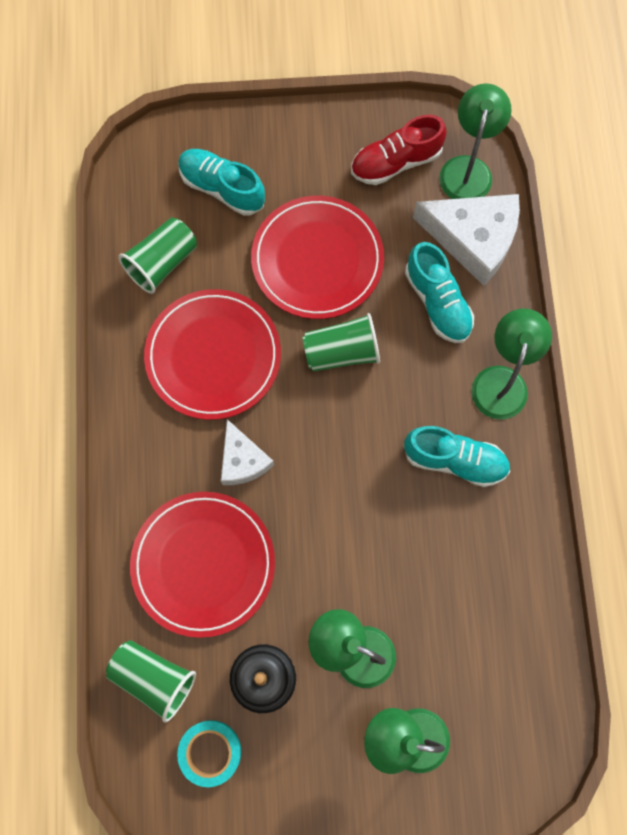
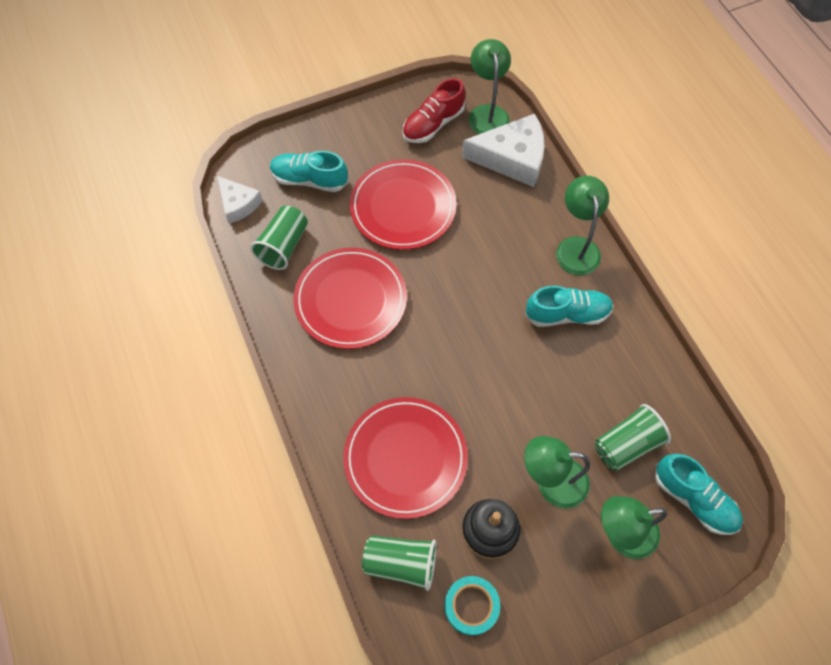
camera: 20 degrees left, 10 degrees down
(242, 460) = (405, 369): white cheese -> white cheese (238, 204)
(341, 352) = (448, 265): green cup -> green cup (626, 445)
(437, 302) = (505, 208): turquoise shoe -> turquoise shoe (694, 499)

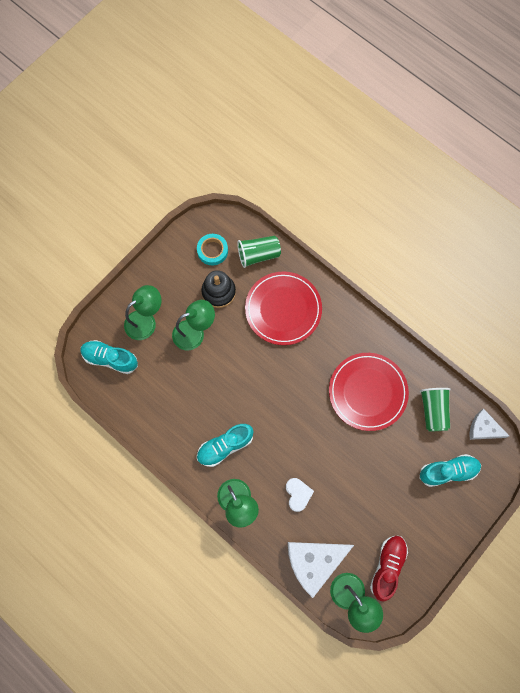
camera: 155 degrees right, 10 degrees up
(403, 207) = (371, 479): red plate -> none
(498, 227) = (298, 494): none -> white heart
(626, 445) = (158, 374): green cup -> none

